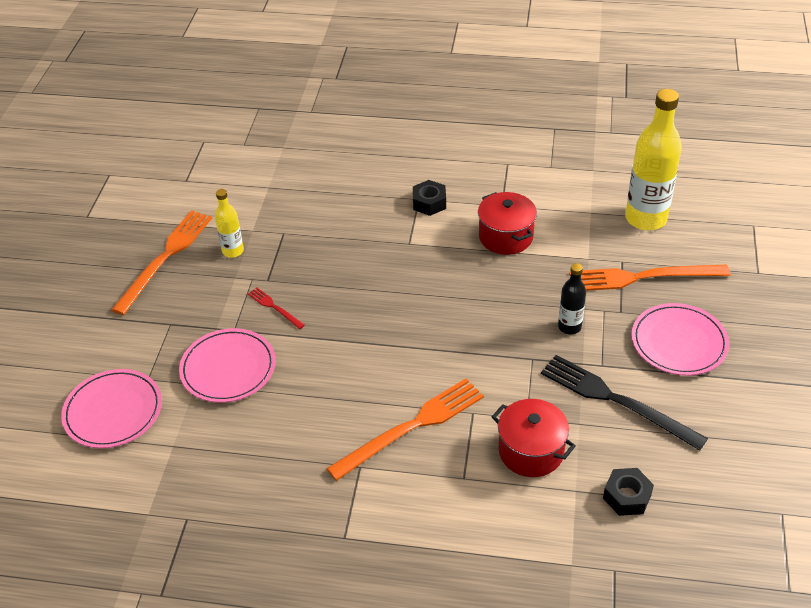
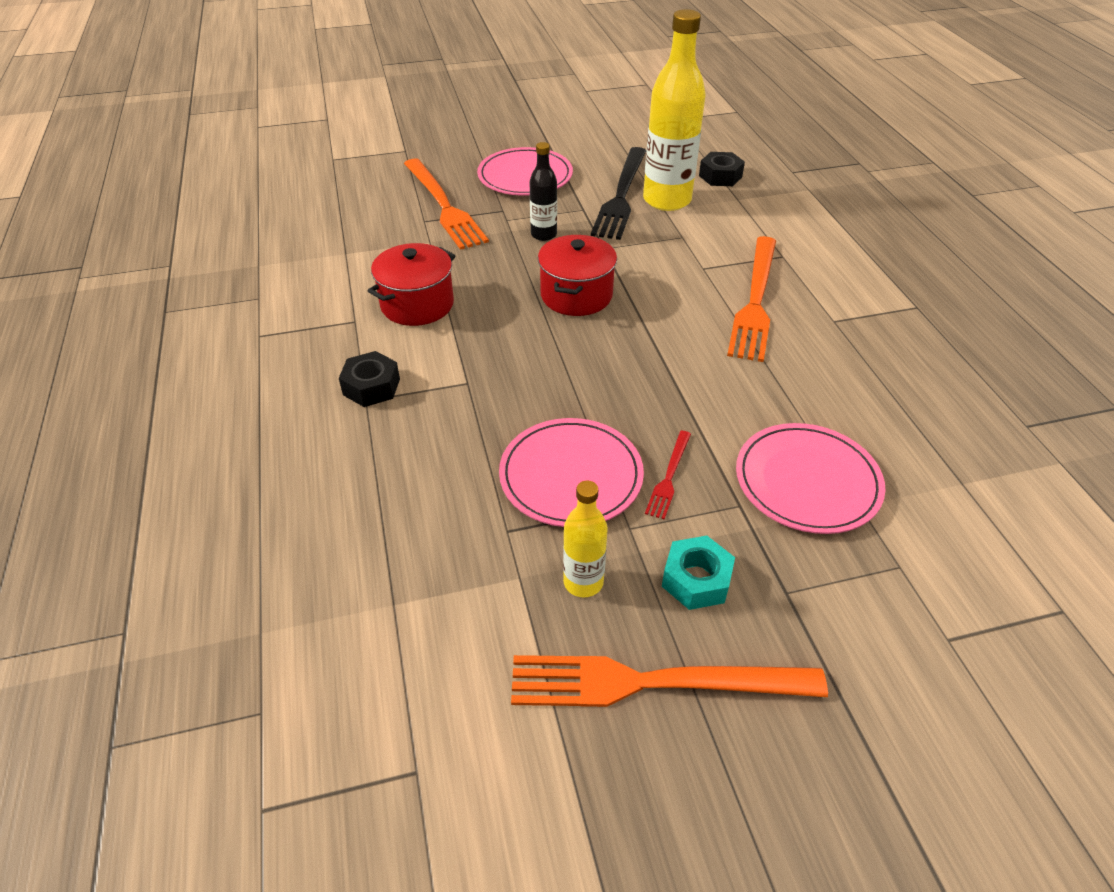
camera: 115 degrees left, 0 degrees up
(113, 411) = (983, 579): pink plate -> pink plate (571, 476)
(203, 292) = (696, 580): none -> turquoise nut
(411, 427) = (755, 301): orange fork -> orange fork turned 105 degrees counterclockwise
(531, 451) = (718, 227): red pot -> red pot (576, 295)
(646, 219) = (344, 217): yellow bottle -> yellow bottle (667, 200)

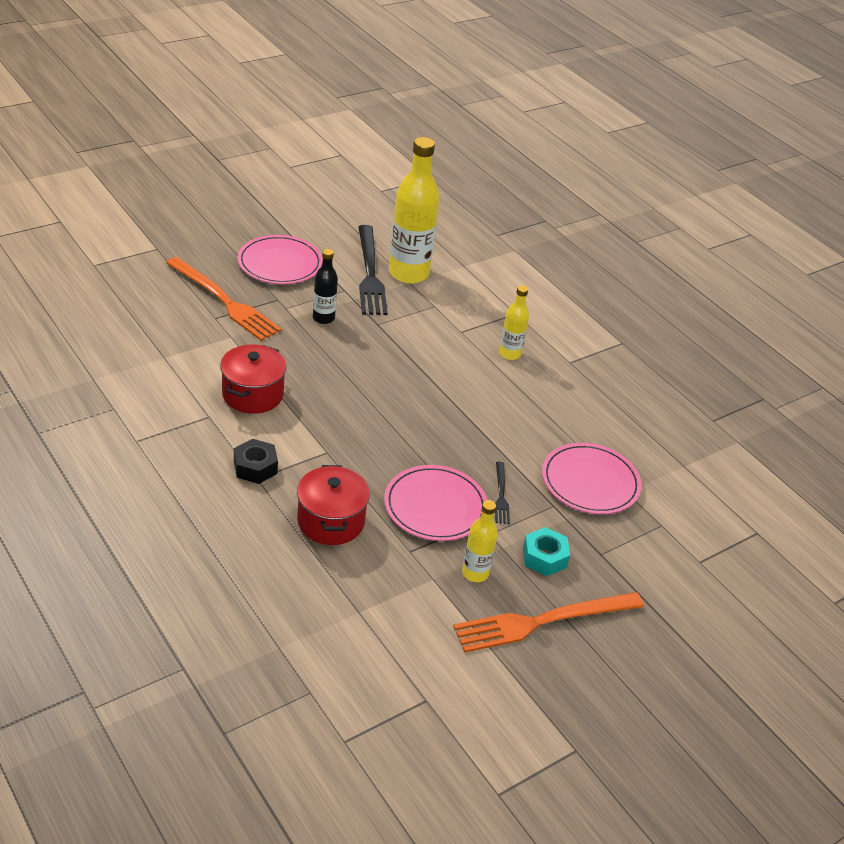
camera: 25 degrees left, 5 degrees down
(576, 295) = (375, 368): red pot -> red pot (331, 521)
(669, 477) = (501, 495): red fork -> black fork
(720, 176) = (442, 245): black nut -> none
(755, 301) = (509, 354): orange fork -> yellow bottle

